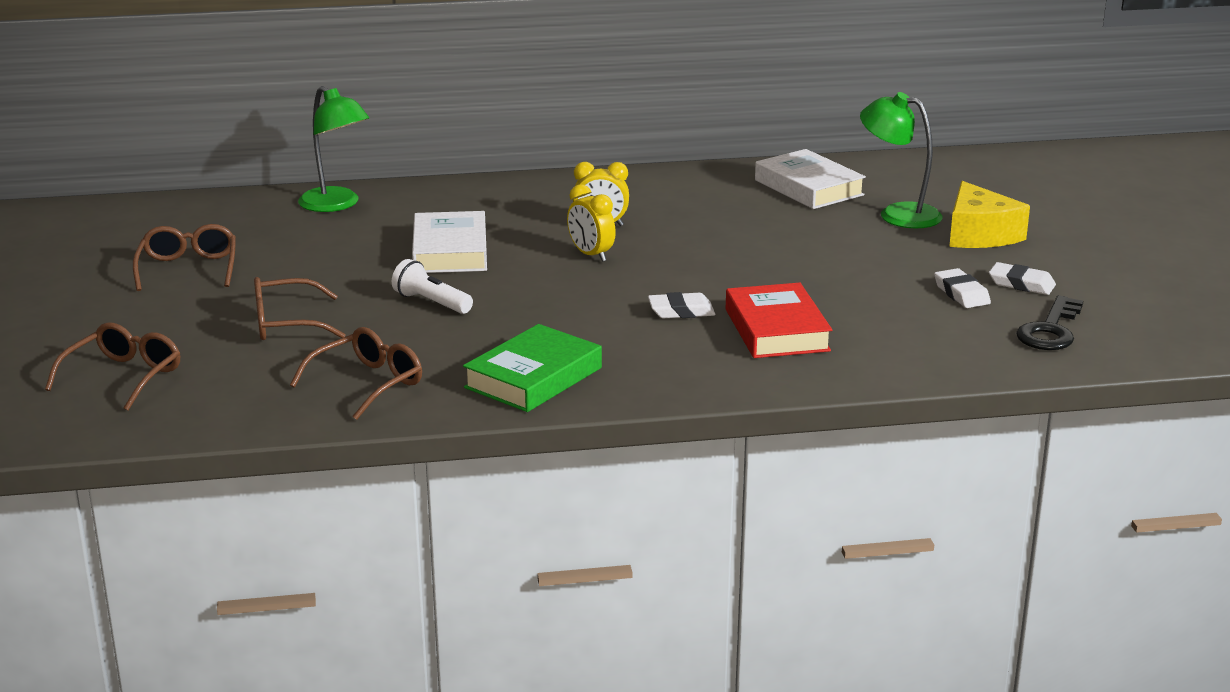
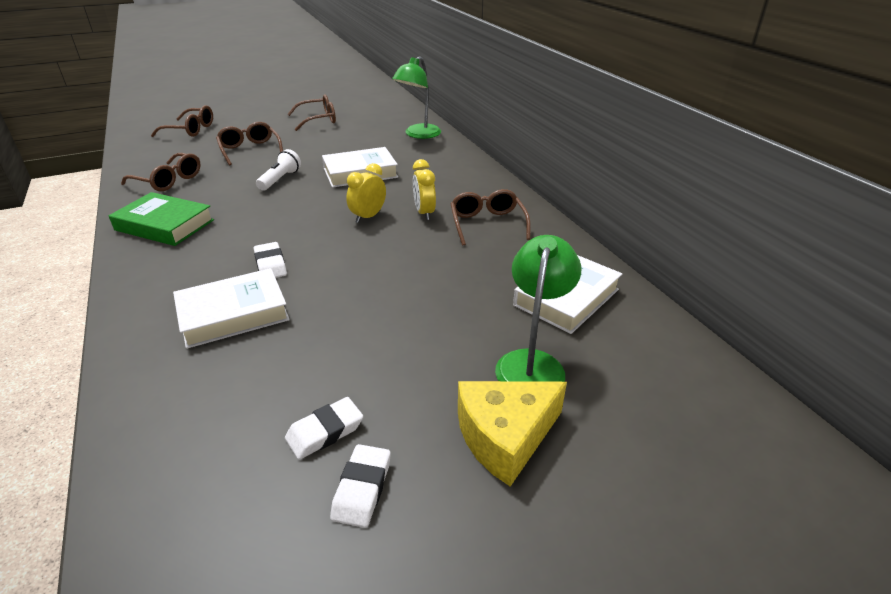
camera: 75 degrees right, 10 degrees up
(648, 199) = (487, 224): none -> brown glasses
(777, 330) = (233, 314): red book -> white book
(1050, 330) = (222, 527): black key -> none

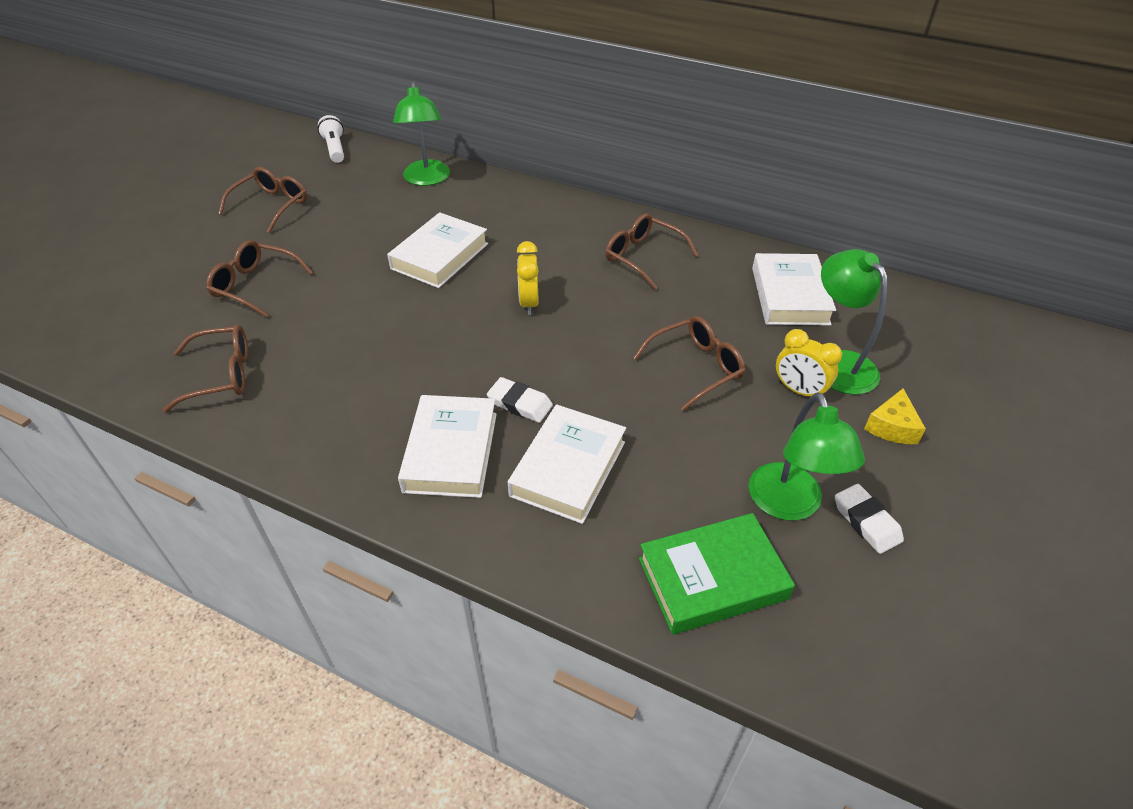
camera: 40 degrees left, 10 degrees up
(165, 225) = (326, 428): green book -> green book (712, 578)
(191, 130) = (111, 293): brown glasses -> brown glasses (696, 367)
(195, 268) = (451, 452): none -> white book
(280, 179) = (363, 306): white flashlight -> white flashlight (335, 149)
(325, 431) = (789, 505): white eraser -> green lamp
(424, 213) = (574, 273): yellow clock -> yellow clock (799, 390)
(505, 436) = (892, 427): yellow cheese -> yellow cheese, size x0.59

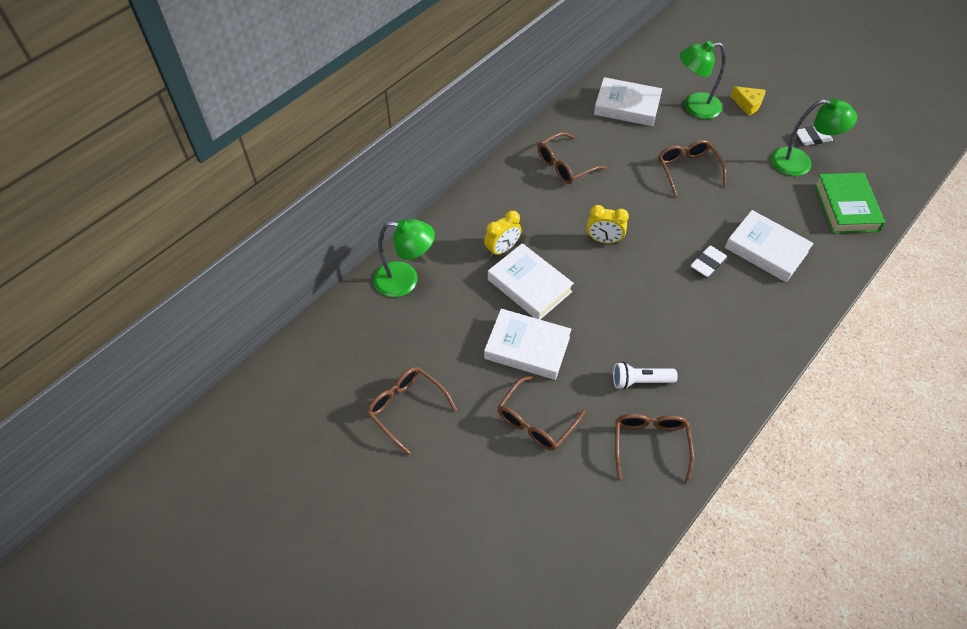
camera: 75 degrees left, 10 degrees up
(335, 149) = (316, 349): white flashlight -> white flashlight (640, 381)
(451, 452) = (746, 306): white book -> white book (527, 347)
(799, 390) = (714, 131): yellow clock -> yellow clock (502, 249)

